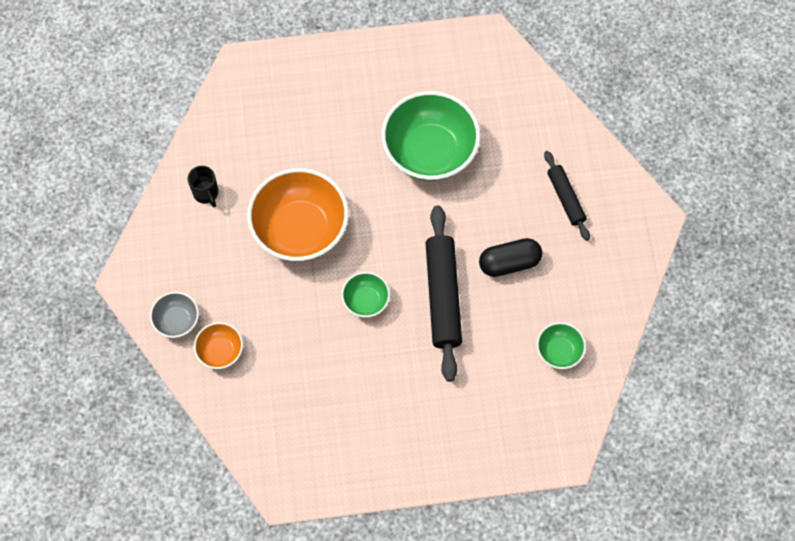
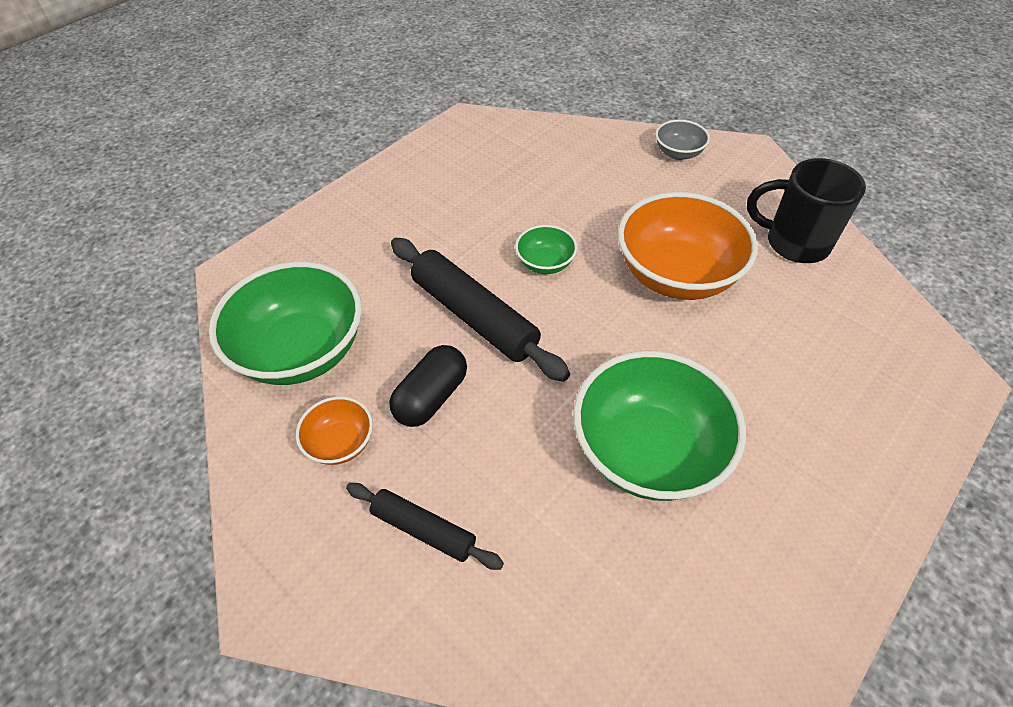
camera: 140 degrees right, 15 degrees down
(206, 193) = (794, 243): black mug -> black mug, size x1.86
(220, 351) = (619, 157): orange bowl -> orange bowl (340, 443)
(559, 351) = (301, 351): green bowl -> green bowl, size x2.10

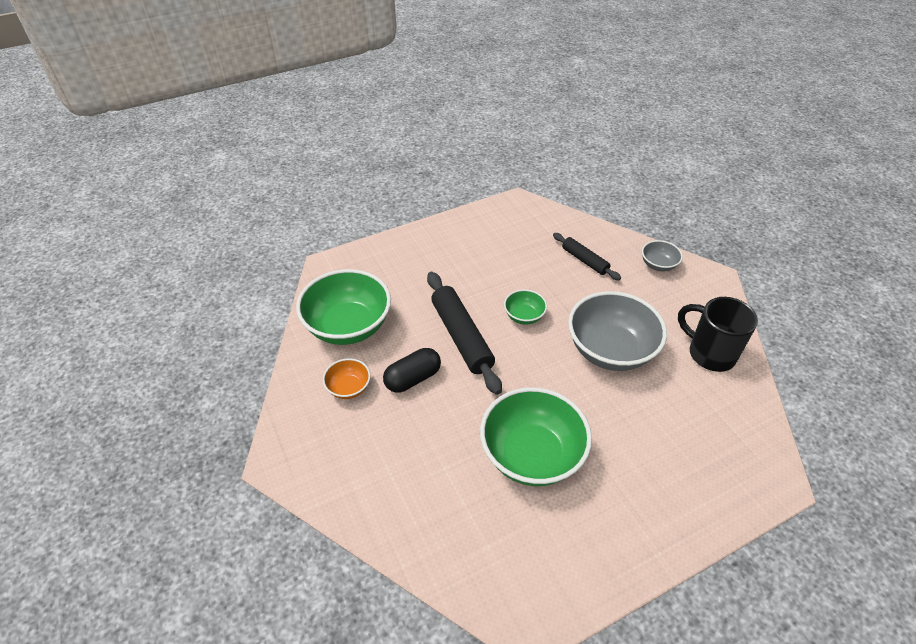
camera: 20 degrees right, 5 degrees down
(424, 529) = (375, 453): black rolling pin -> black rolling pin (585, 260)
(676, 275) = (610, 350): orange bowl -> grey bowl

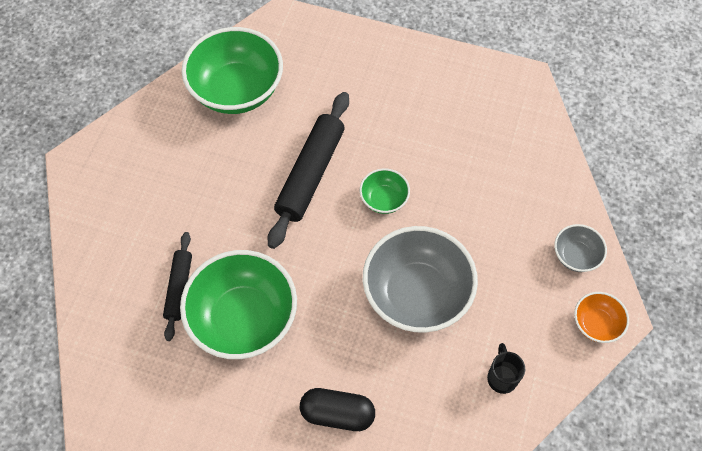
camera: 45 degrees right, 15 degrees up
(348, 388) = (180, 145): orange bowl -> orange bowl (596, 324)
(413, 378) = (232, 178): black capsule -> black capsule (337, 414)
(585, 260) = (509, 192): black rolling pin -> black rolling pin (179, 288)
(709, 353) = (502, 377): black mug -> black mug, size x0.54

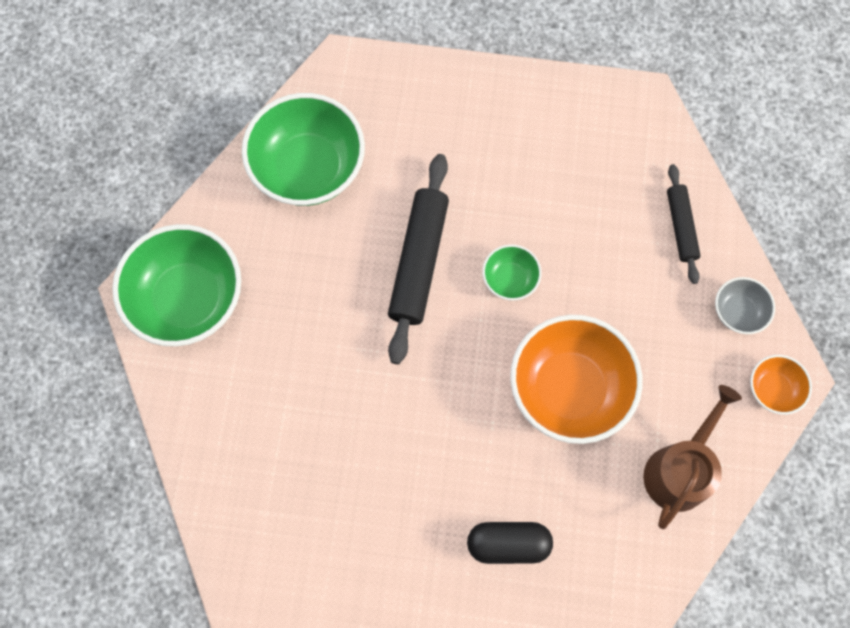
camera: 10 degrees left, 10 degrees up
(179, 288) = (298, 428): black rolling pin -> black rolling pin (681, 227)
(243, 319) = (380, 452): green bowl -> green bowl (188, 299)
(416, 294) = (569, 388): grey bowl -> orange bowl
(502, 377) = (680, 469): black mug -> brown watering can

